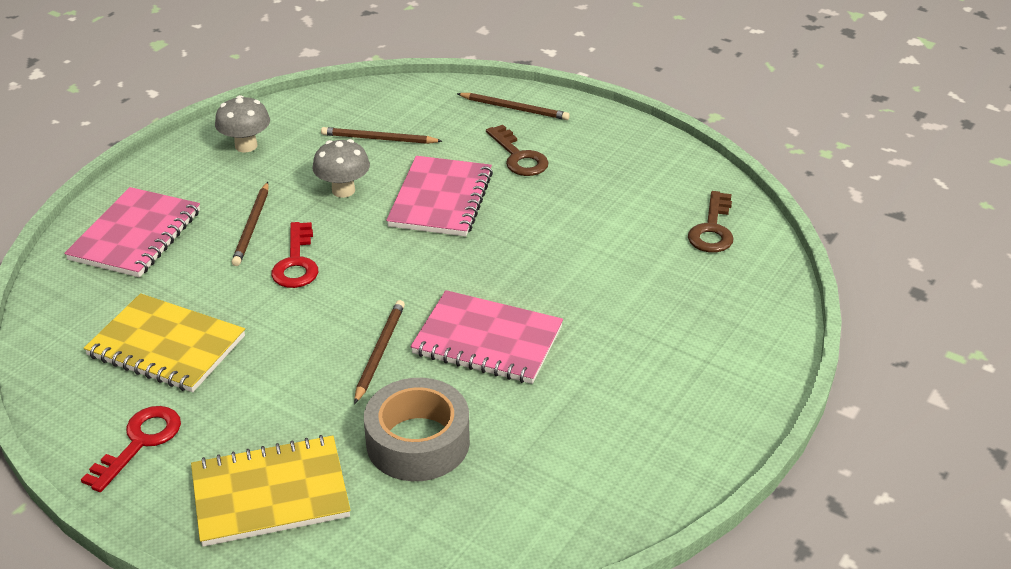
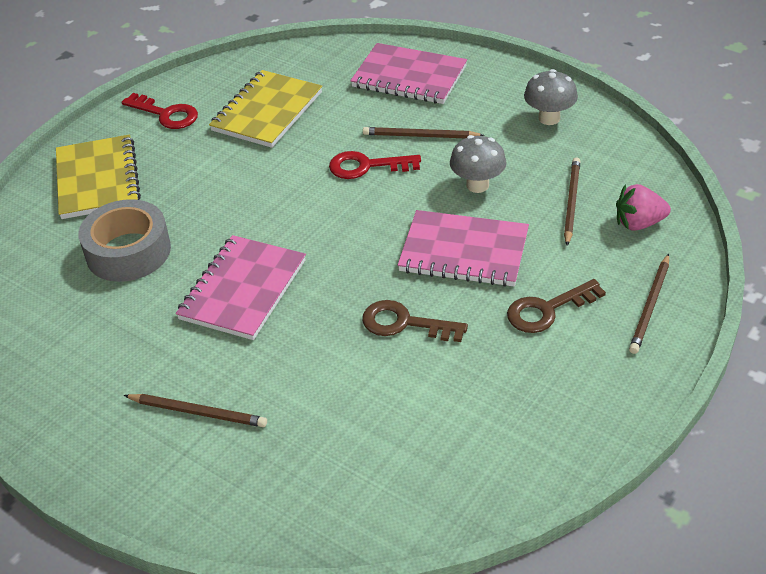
camera: 95 degrees right, 5 degrees up
(379, 352) = (239, 223): brown pencil -> brown pencil (197, 412)
(413, 107) = (639, 223): none -> pink strawberry
(712, 229) = (407, 479): brown key -> brown key (404, 323)

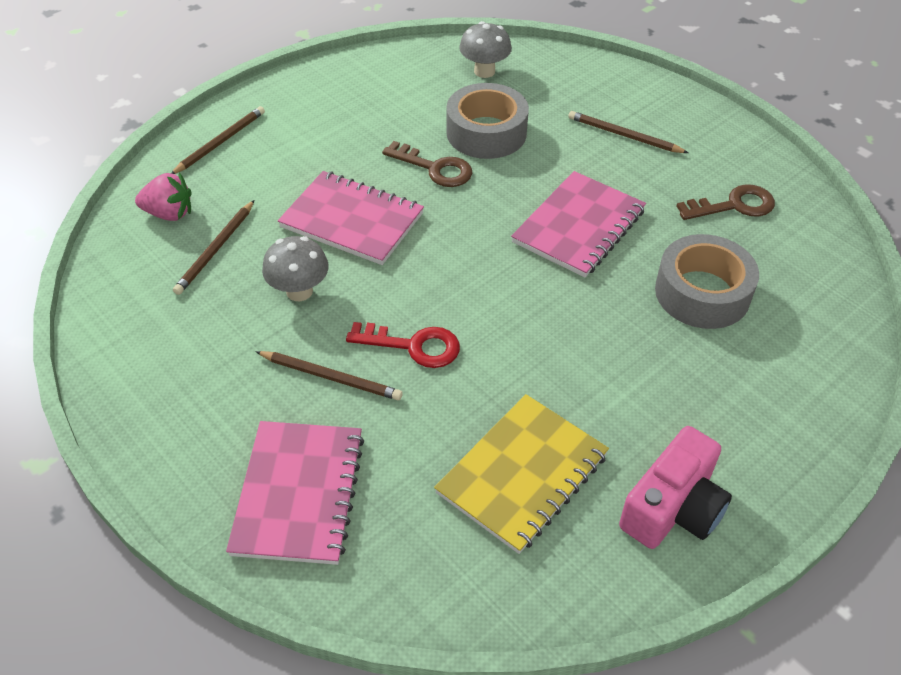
camera: 170 degrees left, 5 degrees up
(98, 179) = (756, 404): yellow notebook -> none
(166, 114) = (673, 507): red key -> pink camera
(361, 382) = (486, 132): none -> grey tape
(409, 77) = (299, 493): pink notebook -> pink notebook turned 60 degrees clockwise
(547, 310) = (307, 155): brown key -> brown key (734, 205)
(549, 118) = (161, 367): grey mushroom -> grey mushroom (484, 71)

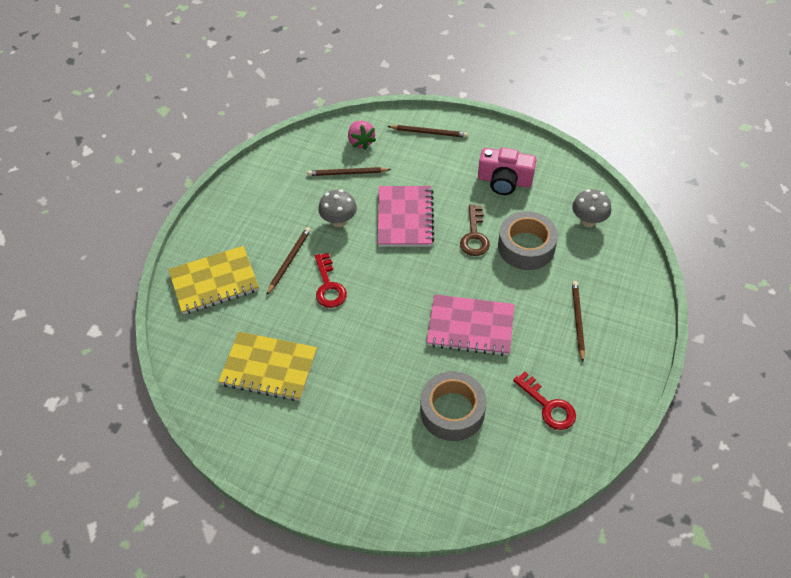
camera: 65 degrees right, 5 degrees up
(299, 493) = (214, 282): pink notebook -> yellow notebook
(330, 377) = (289, 261): brown pencil -> brown pencil turned 150 degrees counterclockwise
(673, 507) = (280, 444): pink camera -> pink camera (504, 181)
(734, 205) = (548, 406): brown key -> red key

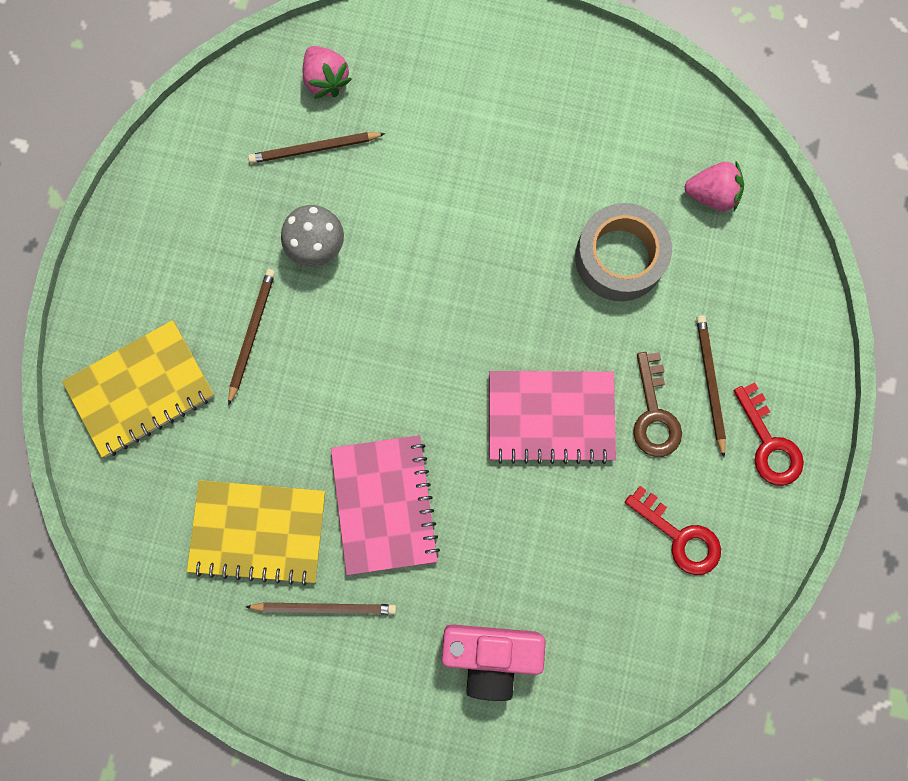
camera: 10 degrees left, 25 degrees up
(328, 286) = (322, 373): red key -> red key (769, 443)
(405, 218) = (422, 227): pink notebook -> pink notebook (385, 504)
(428, 132) = (436, 46): brown pencil -> brown pencil (324, 607)
(452, 411) = (542, 565): grey tape -> none
(474, 236) = (536, 247): brown key -> brown key (654, 414)
(504, 181) = (572, 132): pink camera -> pink camera (491, 655)
(588, 221) = (711, 194): grey mushroom -> pink strawberry

